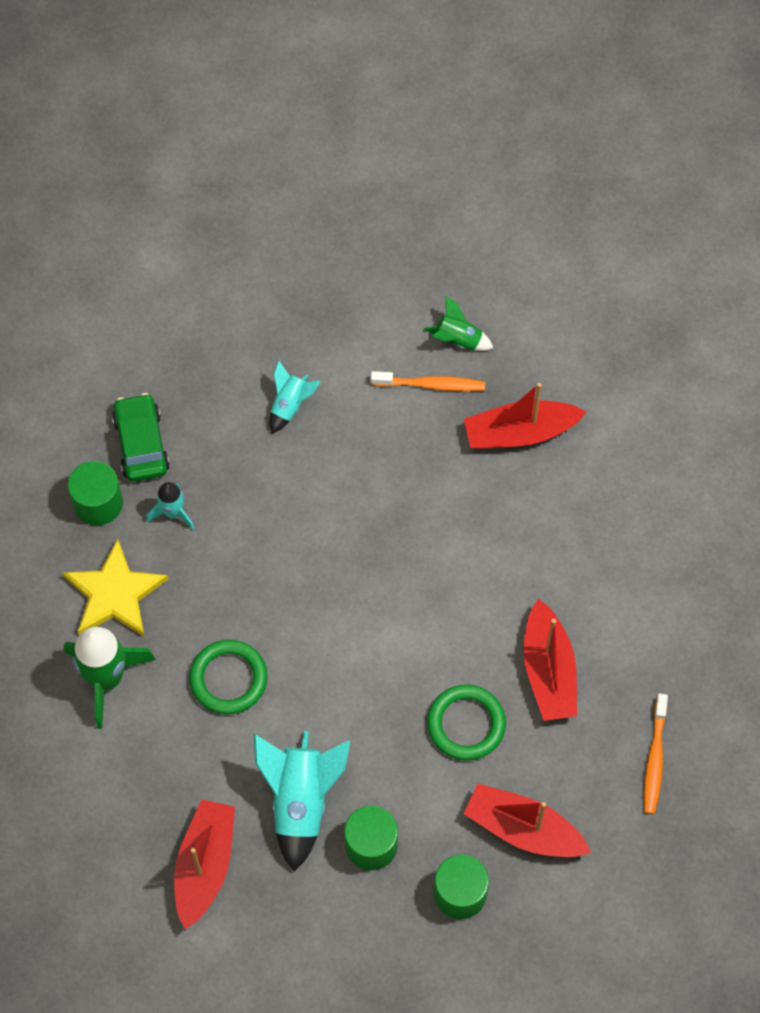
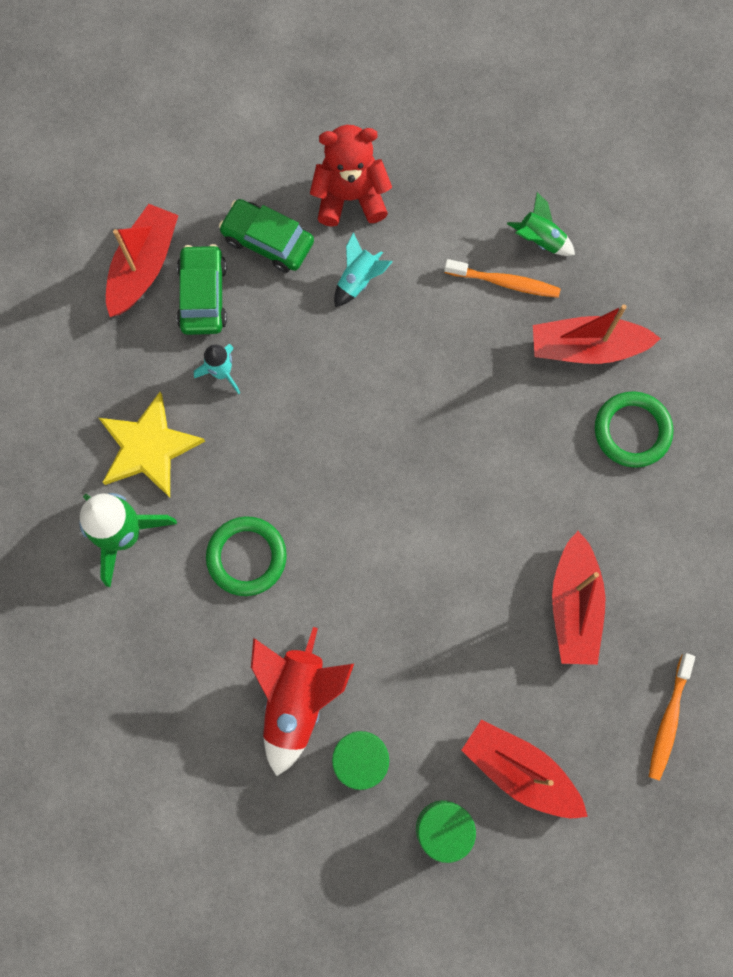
camera: 10 degrees right, 10 degrees up
(98, 503) = (149, 350): green cylinder -> none
(195, 382) = (268, 241): none -> green car
(205, 865) = (187, 751): red boat -> red boat (143, 267)
(268, 328) = (350, 197): none -> red teddy bear
(300, 801) = (296, 700): turquoise rocket -> red rocket
(466, 724) = (480, 648): green ring -> green ring (632, 431)

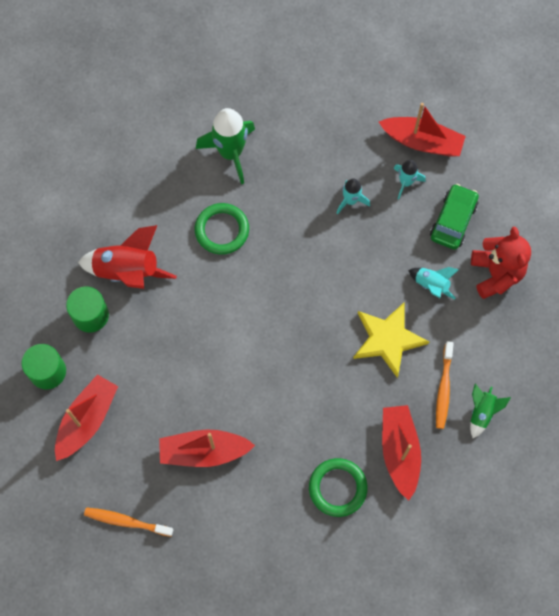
camera: 85 degrees right, 5 degrees down
(148, 447) = (292, 160): yellow star -> yellow star (387, 339)
(203, 296) = (405, 182): green car -> turquoise rocket

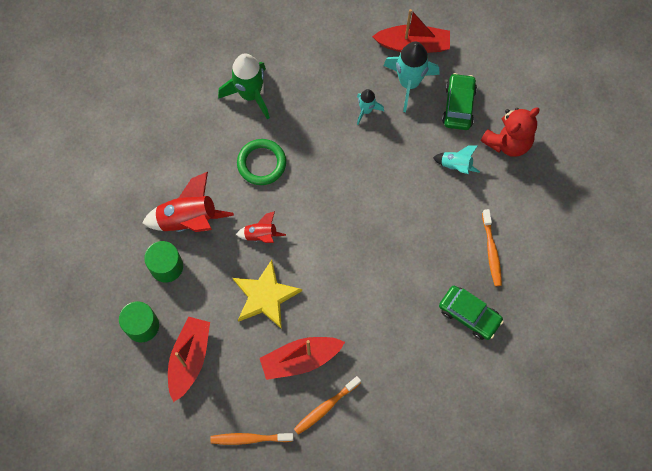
camera: 15 degrees left, 0 degrees up
(199, 307) = (261, 235): none -> red rocket
(216, 510) = (325, 407): none -> orange toothbrush
(337, 488) = (425, 360): green ring -> none
(387, 339) = (432, 221): yellow star -> yellow star (265, 296)
(399, 451) = (469, 315): red boat -> green car
(405, 182) = (409, 83): turquoise rocket -> turquoise rocket, size x1.83
(482, 412) = (529, 263): green rocket -> none
(496, 274) = (508, 142): red teddy bear -> red teddy bear turned 75 degrees clockwise

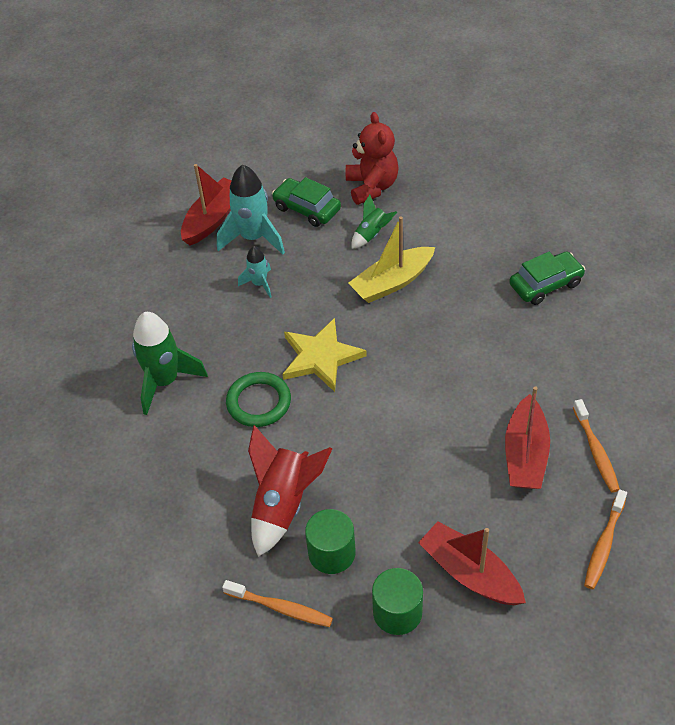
camera: 60 degrees left, 20 degrees down
(261, 235) = (348, 436): red rocket -> none
(265, 296) = (428, 460): yellow star -> yellow star (320, 357)
(414, 202) = (392, 282): none -> yellow boat
(456, 165) = (372, 234): turquoise rocket -> green rocket
(491, 251) = (484, 241): orange toothbrush -> orange toothbrush (280, 608)

